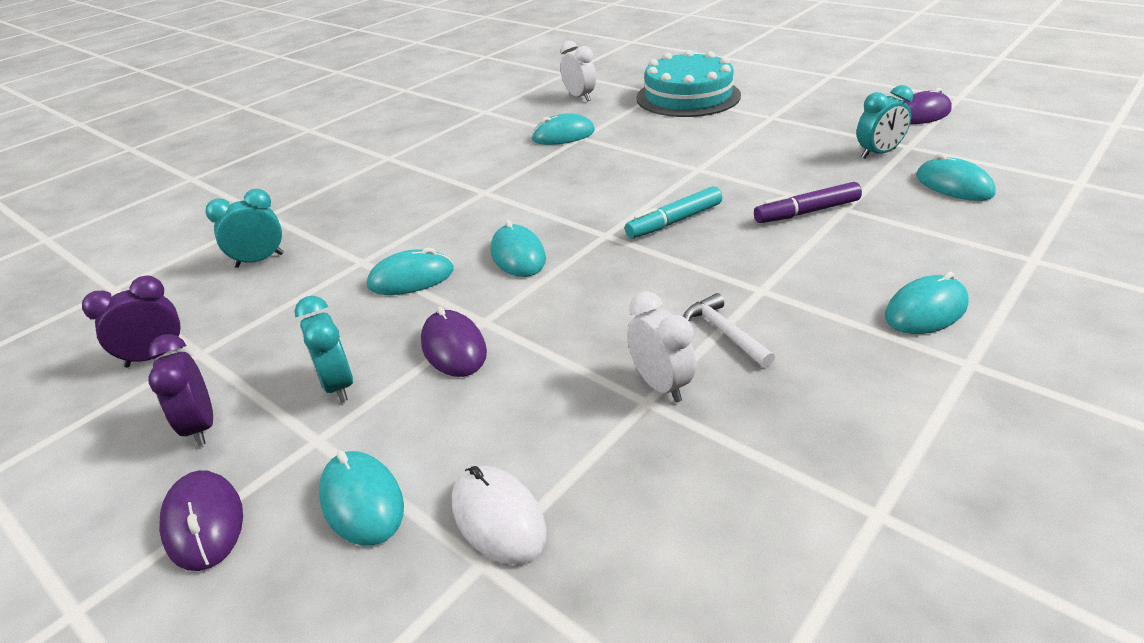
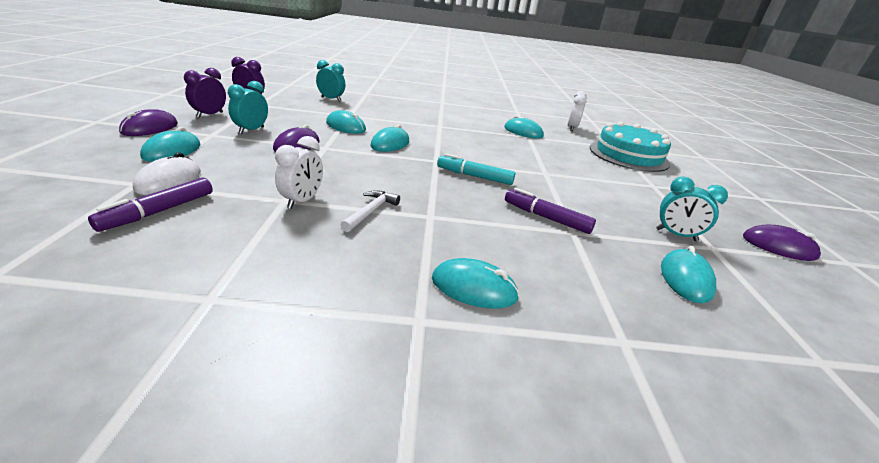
camera: 45 degrees right, 5 degrees down
(612, 539) = (159, 211): none -> purple marker

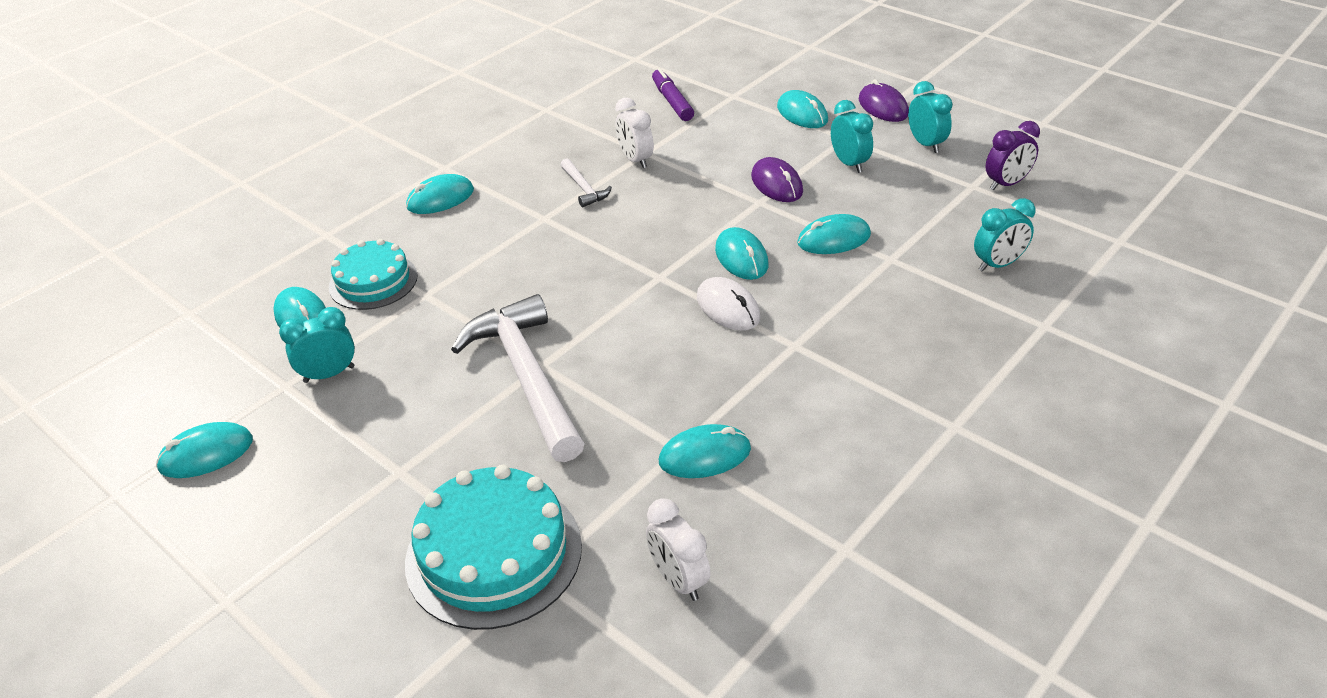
camera: 135 degrees right, 10 degrees up
(169, 180) = (728, 108): white mouse -> white mouse (728, 308)
(210, 115) = (926, 144): purple clock -> turquoise clock
(475, 176) = (591, 288): turquoise marker -> none
(546, 218) = (462, 292): purple marker -> none
(558, 174) = (526, 377): none -> white hammer
(606, 264) = (373, 281): none -> turquoise cake
(778, 247) = (206, 454): purple mouse -> turquoise mouse

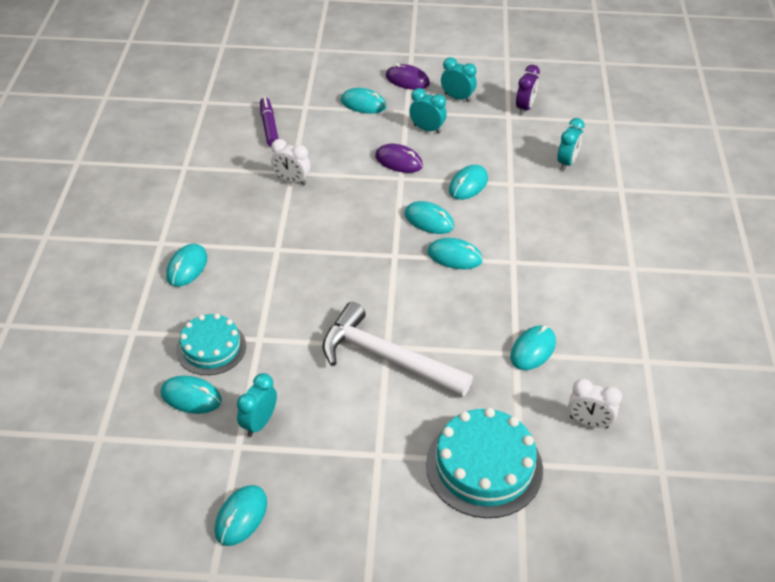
camera: 40 degrees left, 5 degrees up
(584, 188) = (280, 216): white hammer -> none
(672, 102) = (269, 127): purple marker -> purple marker turned 45 degrees clockwise
(728, 308) = (454, 256): white mouse -> turquoise mouse

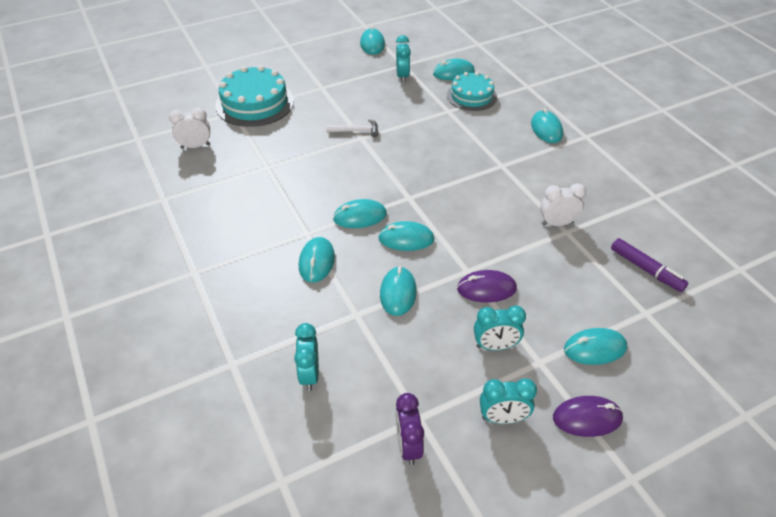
camera: 150 degrees right, 0 degrees up
(386, 358) = (356, 131): white hammer -> white hammer, size x0.44
(533, 350) = (255, 173): turquoise mouse -> turquoise mouse (316, 261)

